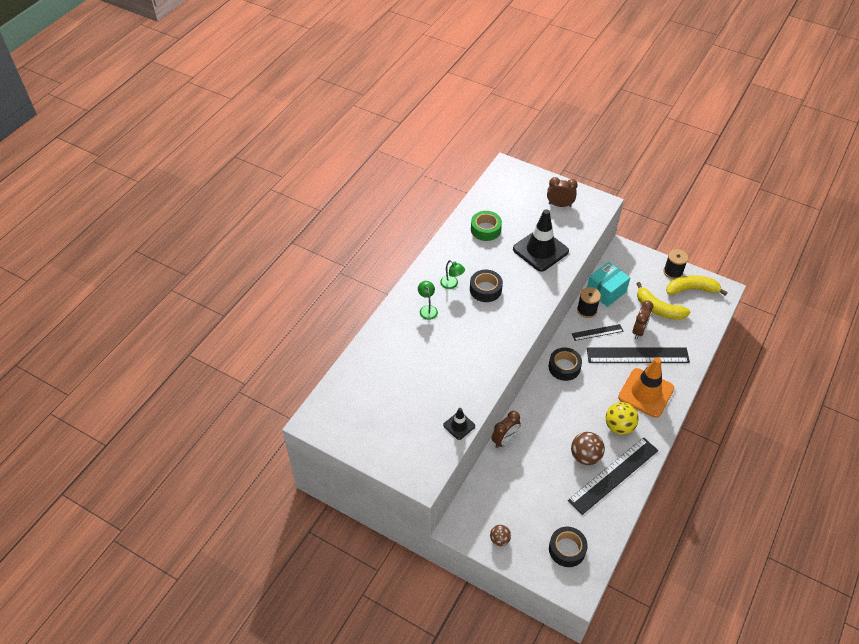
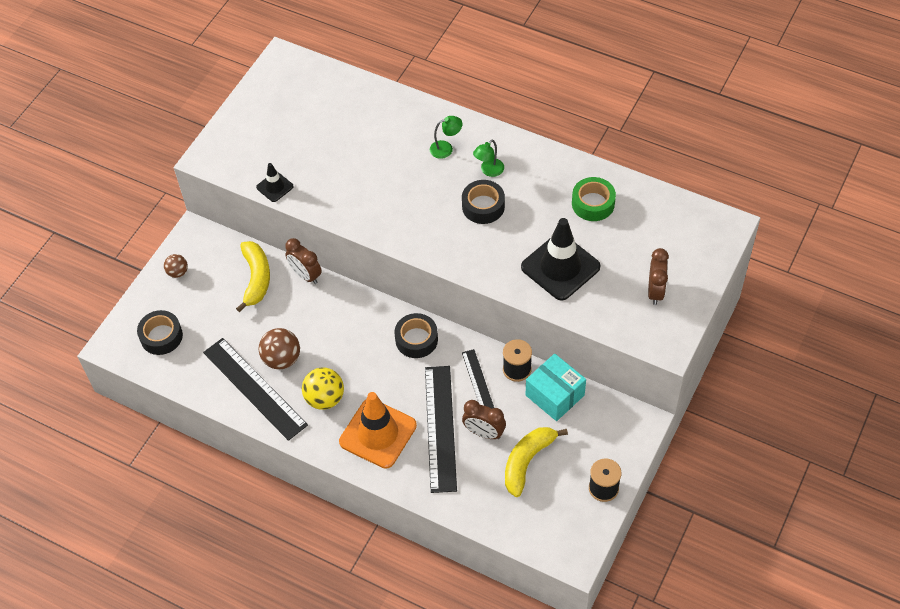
camera: 90 degrees right, 5 degrees up
(691, 289) = (570, 511): yellow banana -> yellow banana (256, 278)

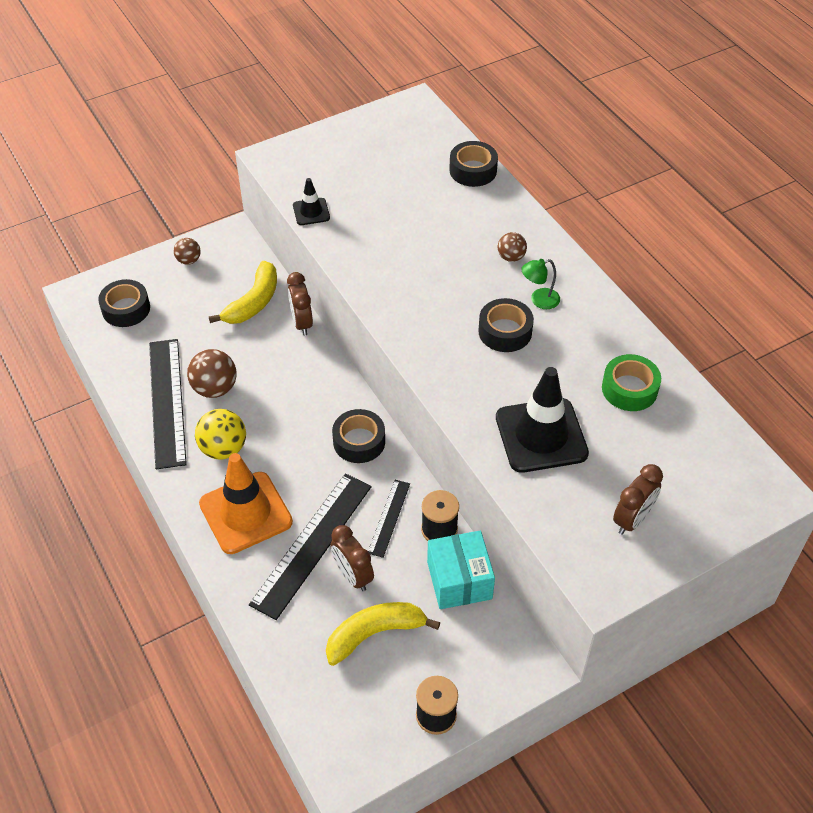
camera: 30 degrees right, 5 degrees down
(368, 93) = (473, 170): none -> black tape
(446, 148) = (511, 257): green lamp -> brown ball

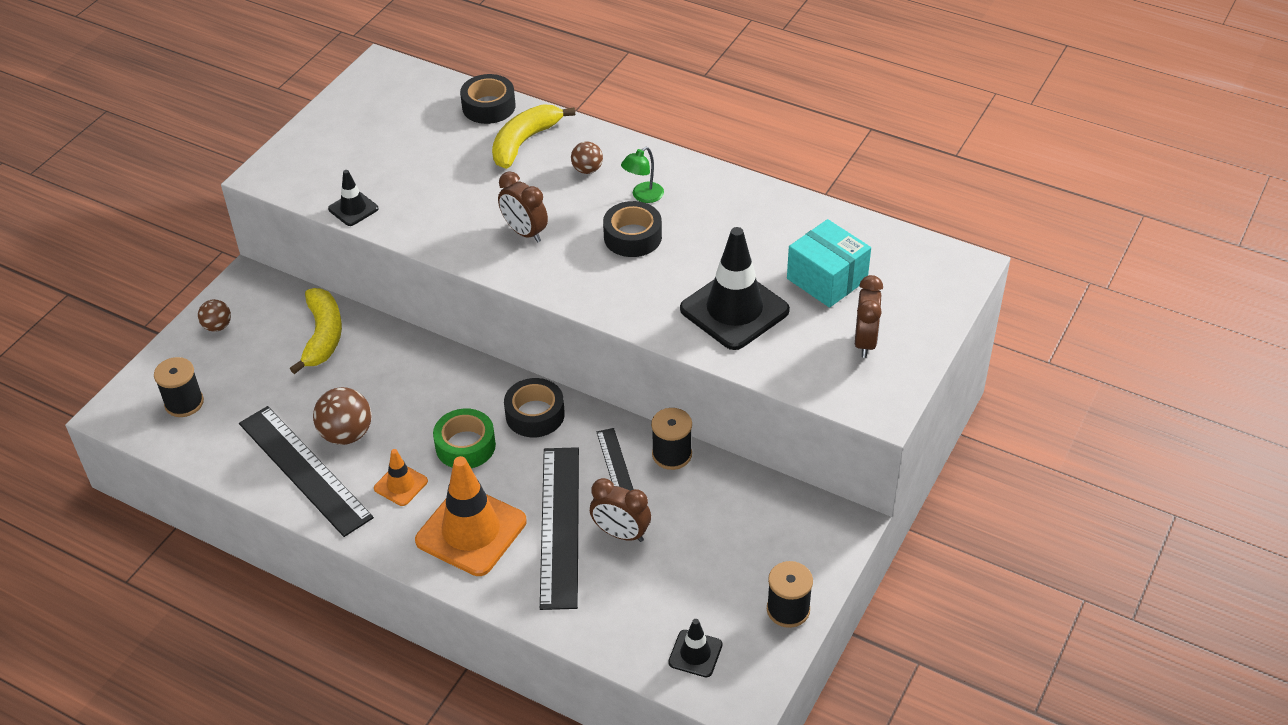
camera: 30 degrees left, 5 degrees down
(126, 309) = (184, 403): black tape -> black spool
(223, 448) = (401, 485): yellow ball -> orange traffic cone
(301, 323) = (390, 333): brown clock -> brown clock (524, 232)
(336, 710) = (695, 654): none -> black traffic cone
(374, 634) = (680, 572): yellow banana -> yellow banana (524, 142)
(459, 580) = (723, 488): turquoise box -> turquoise box (827, 279)
(629, 389) = (782, 237): green tape -> green tape (465, 446)

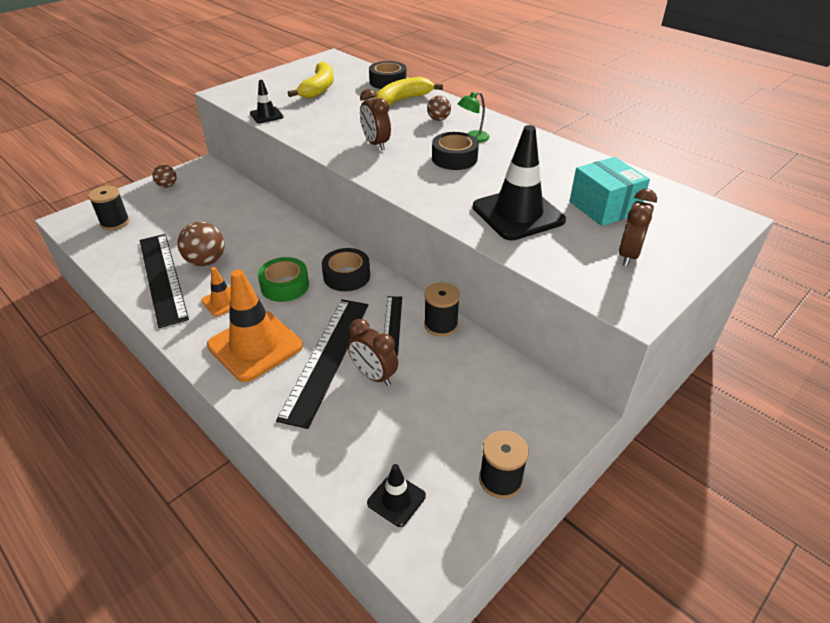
camera: 15 degrees right, 5 degrees down
(323, 336) = (229, 202): yellow banana -> yellow banana (318, 89)

